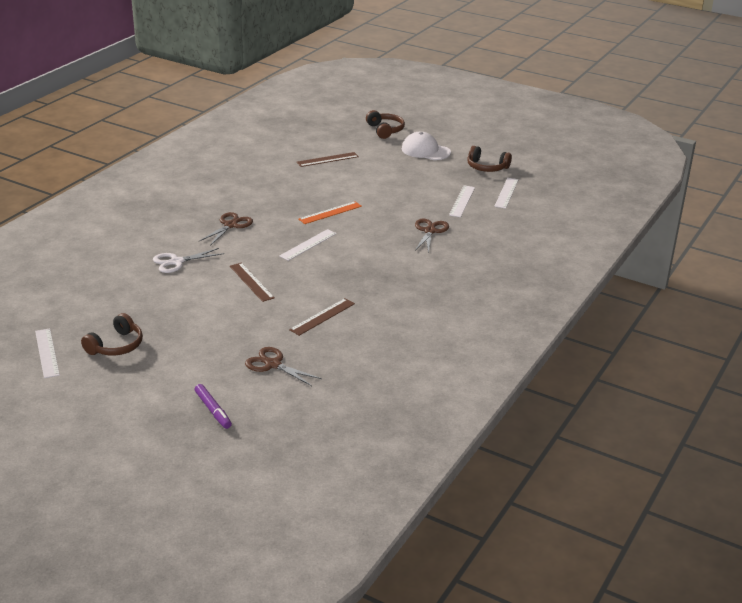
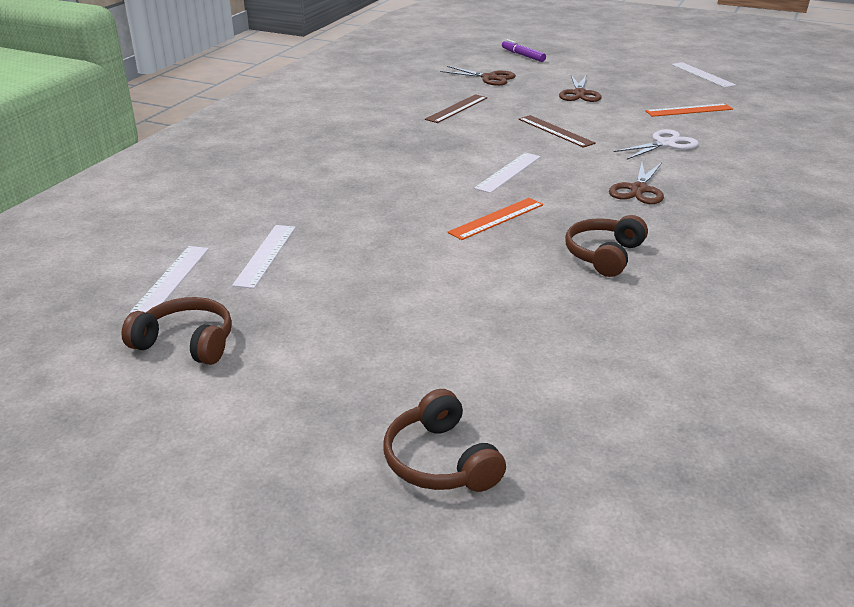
camera: 175 degrees right, 0 degrees up
(116, 346) = (646, 81): brown headphones -> brown headphones (604, 255)
(119, 298) = (689, 110): none -> orange ruler
(327, 159) = (553, 334): brown ruler -> none
(425, 151) = (325, 385): white cap -> none
(430, 231) = (330, 201): brown scissors -> brown scissors (579, 94)

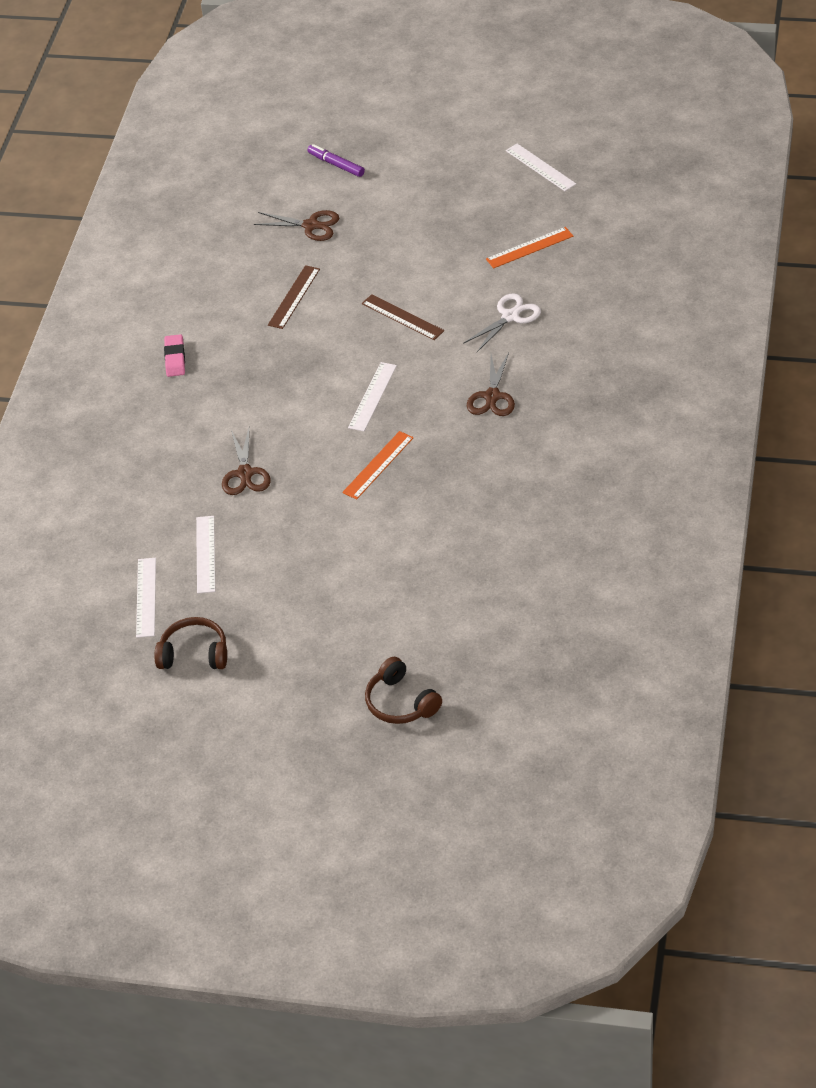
camera: 10 degrees left, 15 degrees up
(328, 126) = (175, 358): none -> pink eraser
(579, 94) = (414, 238): brown scissors -> brown scissors (245, 473)
(604, 255) = (473, 491): brown headphones -> none

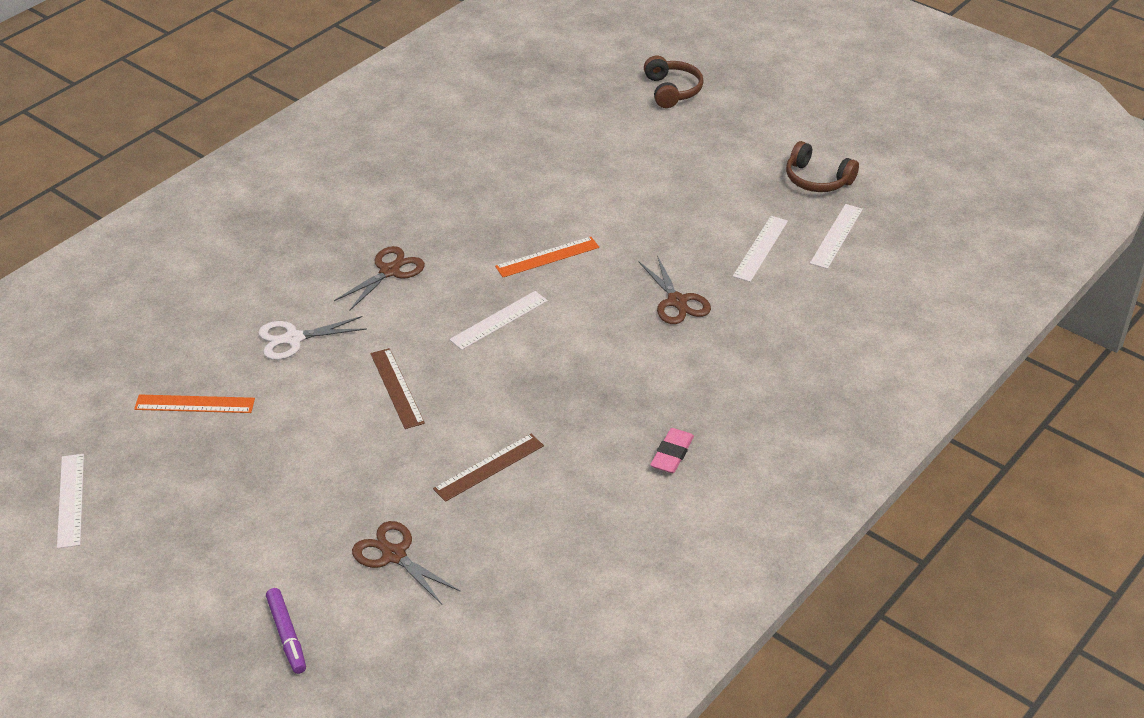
camera: 155 degrees left, 5 degrees down
(245, 473) = (677, 301): brown scissors -> brown scissors turned 135 degrees clockwise

